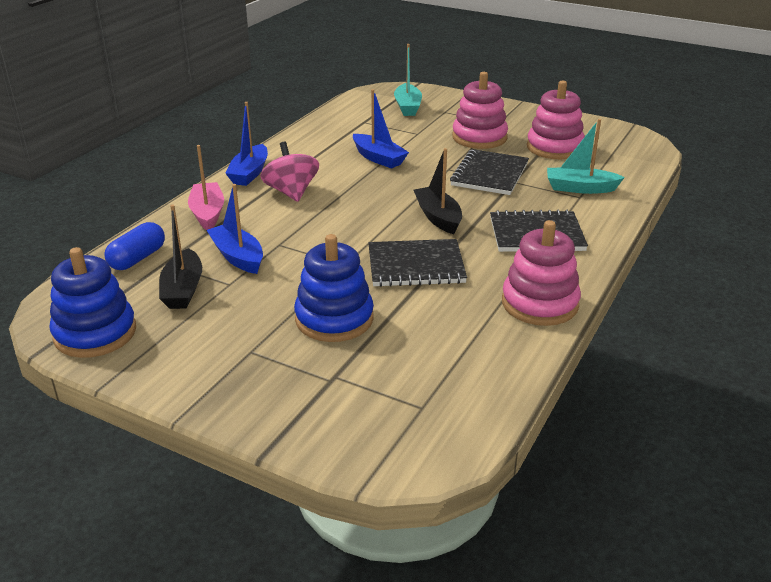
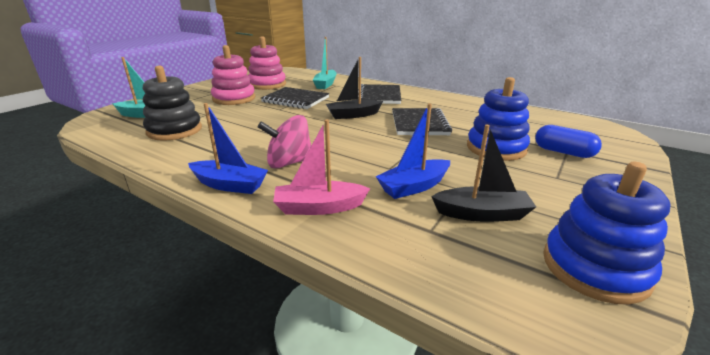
camera: 85 degrees left, 5 degrees down
(137, 258) = (424, 252): blue capsule -> blue capsule (563, 152)
(366, 129) = (174, 130): none -> black stacking toy
(378, 158) = (243, 128): blue boat -> none
(539, 303) = (454, 100): pink stacking toy -> none

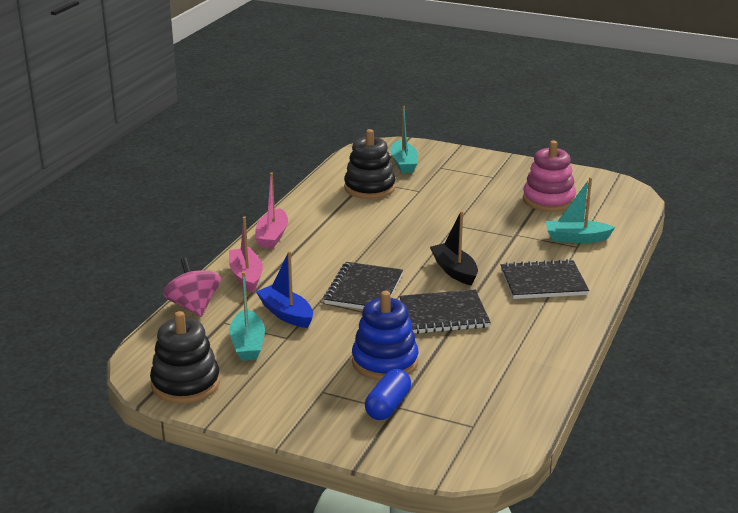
camera: 80 degrees right, 0 degrees up
(229, 185) = (272, 236): blue boat -> pink boat
(234, 98) = (477, 193): pink stacking toy -> none
(289, 163) = (316, 253): pink spinning top -> pink spinning top (194, 306)
(295, 100) = (493, 229): black notebook -> black notebook (363, 289)
(482, 214) = (247, 344): black boat -> turquoise boat
(594, 268) = (185, 384): blue stacking toy -> black stacking toy

